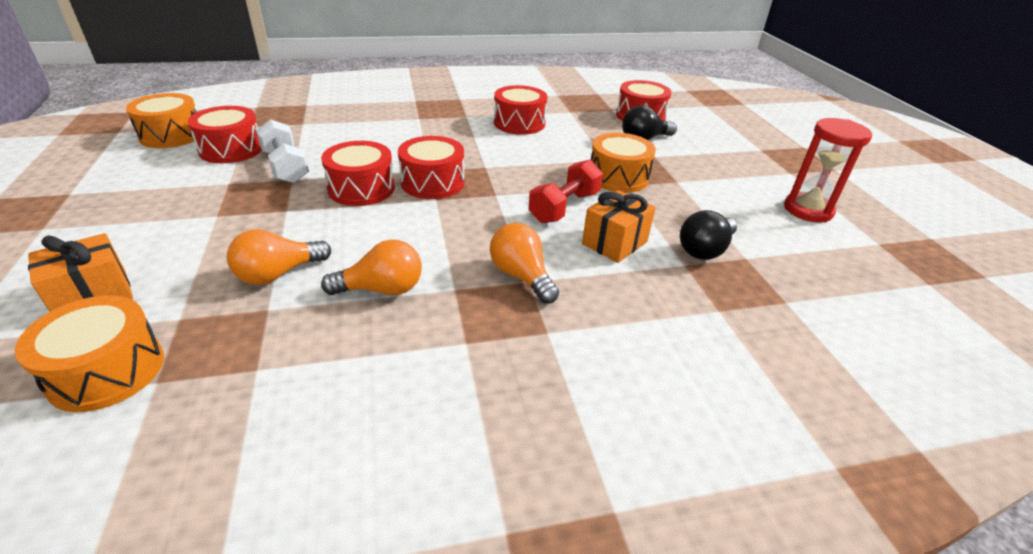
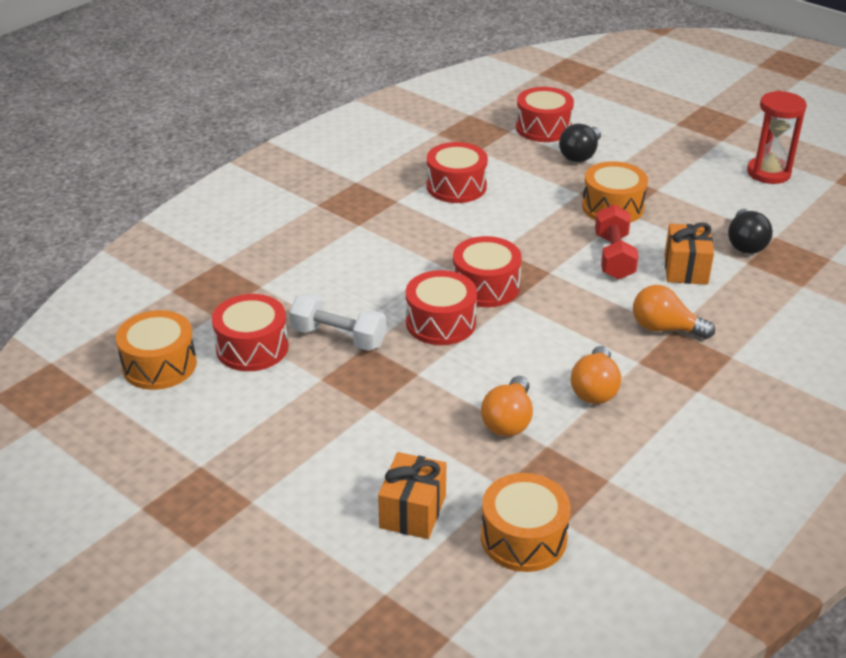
camera: 35 degrees left, 0 degrees up
(382, 289) = (595, 389): orange light bulb -> orange light bulb turned 150 degrees clockwise

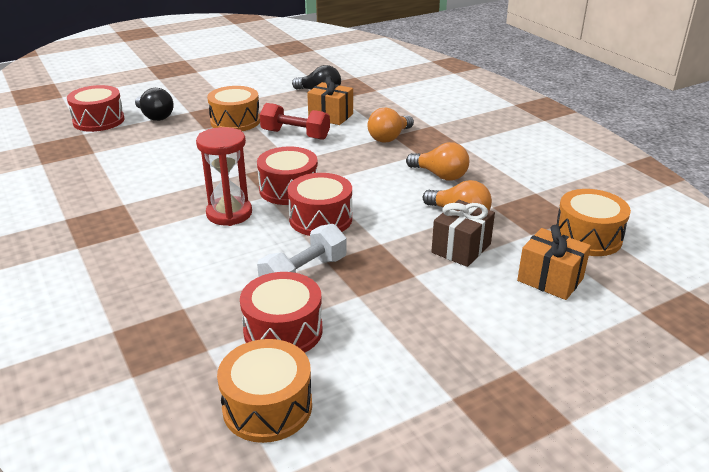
camera: 70 degrees left, 5 degrees down
(439, 433) = (461, 248): none -> brown gift
(456, 186) = (136, 172): red drum -> none
(768, 173) = (251, 69): red hourglass -> red hourglass (229, 213)

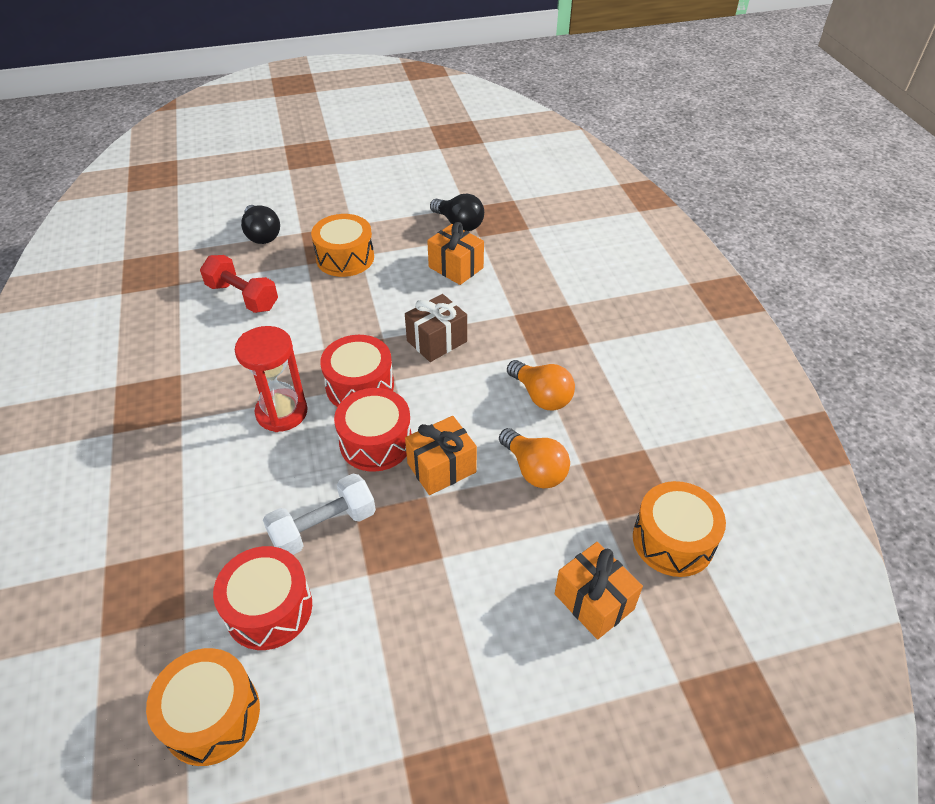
camera: 15 degrees right, 15 degrees up
(99, 121) = (201, 232): red drum -> none
(295, 135) = (403, 293): red dumbbell -> red dumbbell (243, 296)
(384, 225) = (441, 468): none -> orange gift
(389, 138) = (509, 318): orange light bulb -> none
(461, 248) = (513, 525): brown gift -> brown gift (437, 341)

